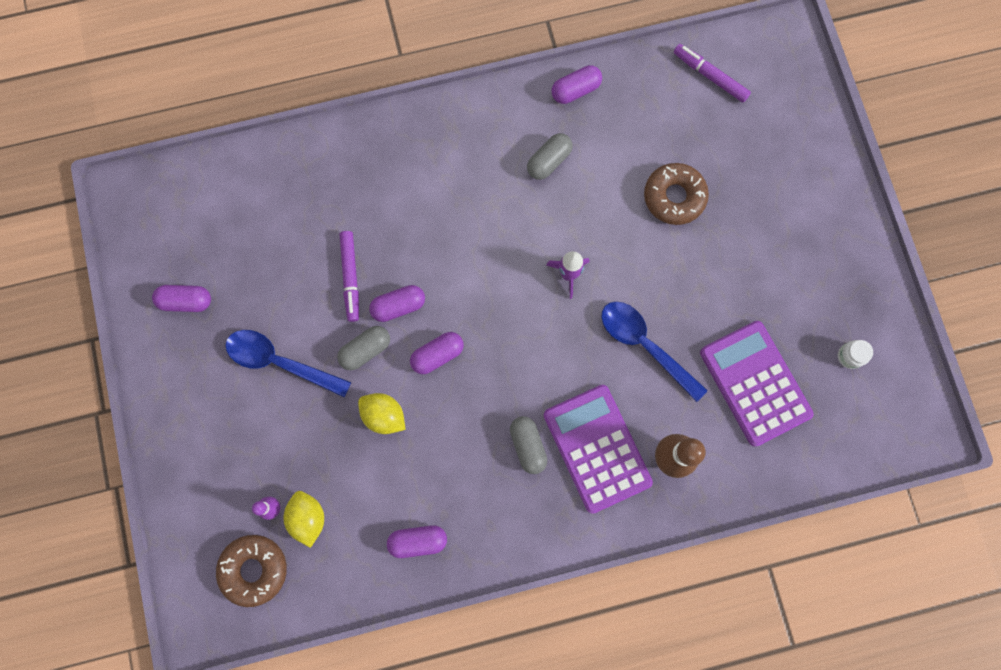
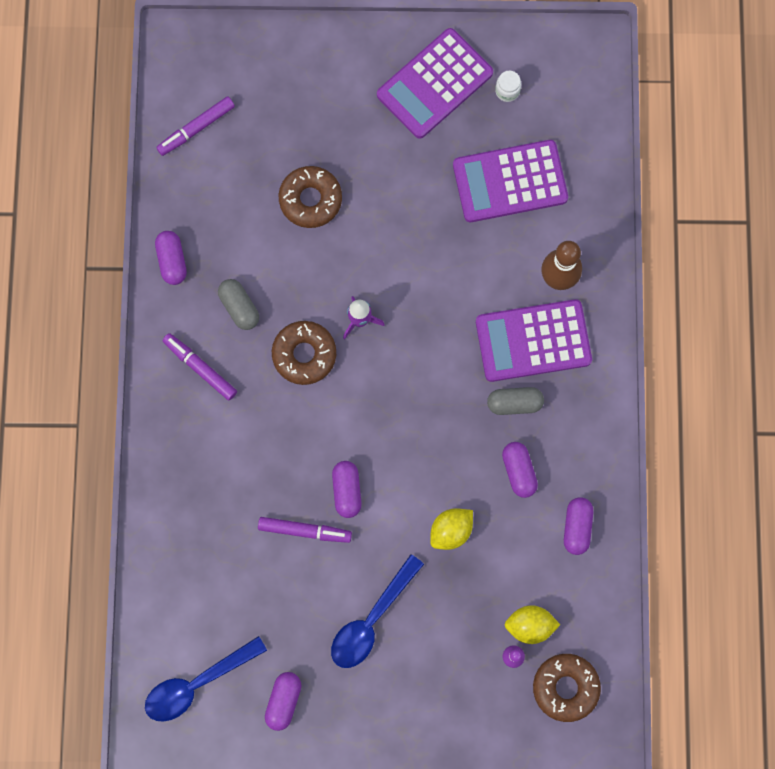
camera: 75 degrees left, 0 degrees up
(365, 350) = (382, 533): grey capsule -> none
(437, 355) = (405, 465): purple capsule -> purple capsule (519, 471)
(481, 142) = (200, 368): none -> purple marker
(520, 232) = (304, 354): none -> brown donut
(645, 345) = (448, 269): blue spoon -> blue spoon (197, 683)
(831, 283) = (435, 84): none -> purple calculator

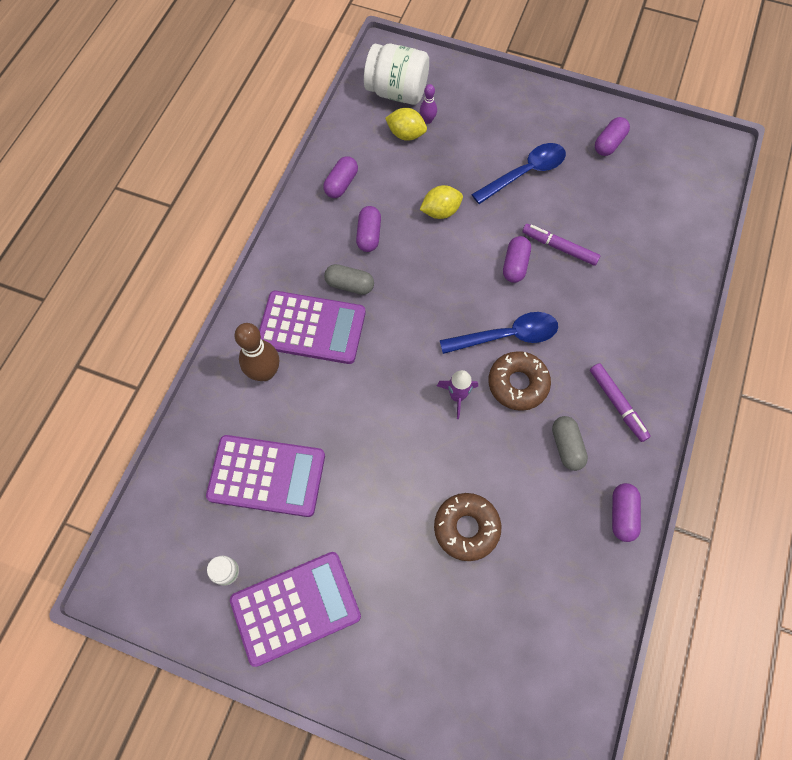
camera: 160 degrees left, 10 degrees down
(196, 128) = (564, 652): purple marker -> none
(197, 683) = (673, 173): blue spoon -> blue spoon (506, 336)
(565, 687) = (397, 92): brown donut -> white jar

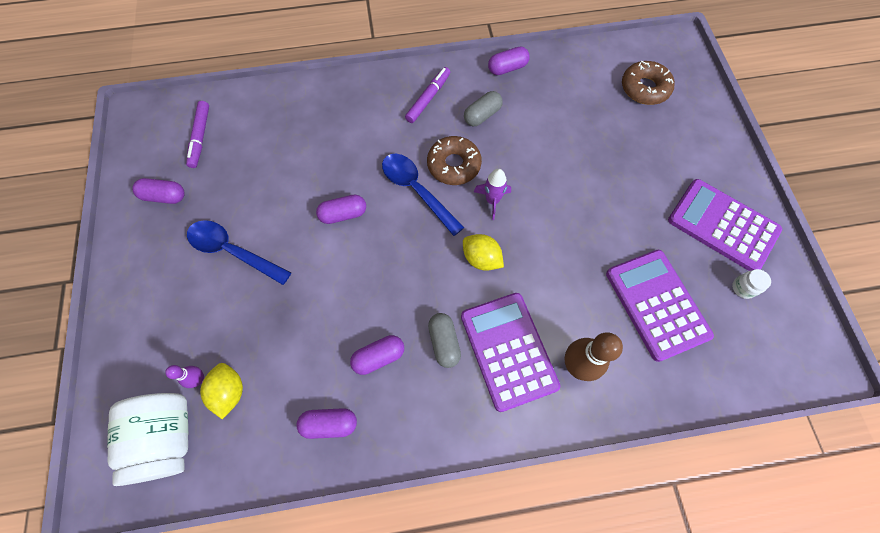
camera: 120 degrees left, 0 degrees up
(440, 211) = (316, 304): yellow lemon -> yellow lemon (481, 258)
(466, 528) = (585, 149): brown donut -> brown donut (644, 88)
(559, 247) = (306, 189): purple marker -> purple marker (200, 137)

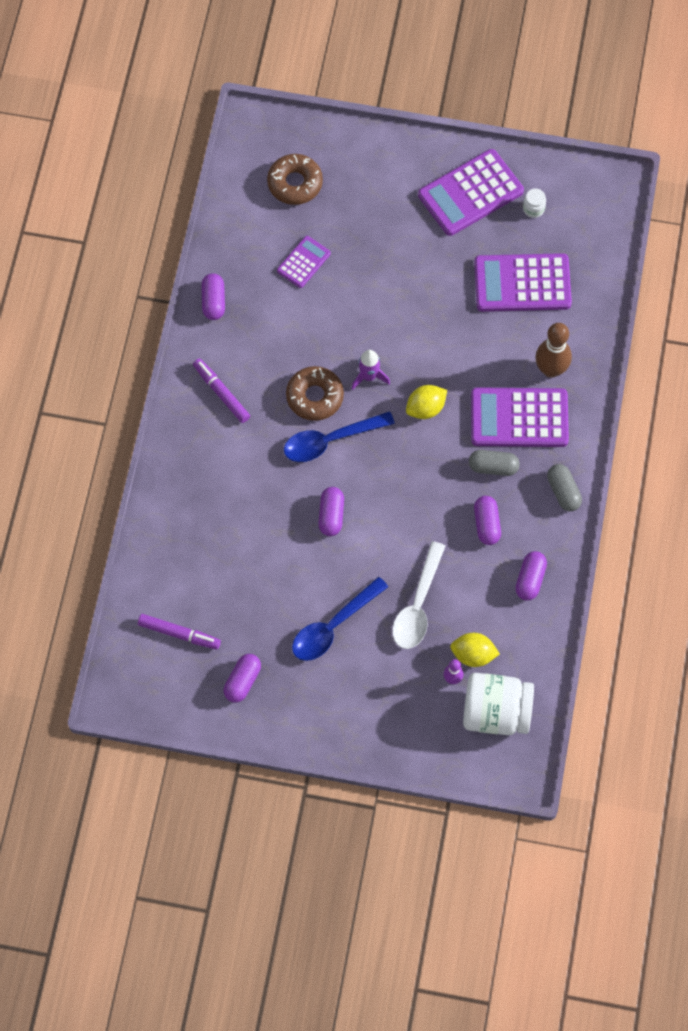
camera: 70 degrees left, 0 degrees up
(272, 319) = (418, 605): none -> white spoon
(482, 115) = (265, 349): grey capsule -> grey capsule (563, 492)
(576, 117) = (303, 262): none -> purple calculator

